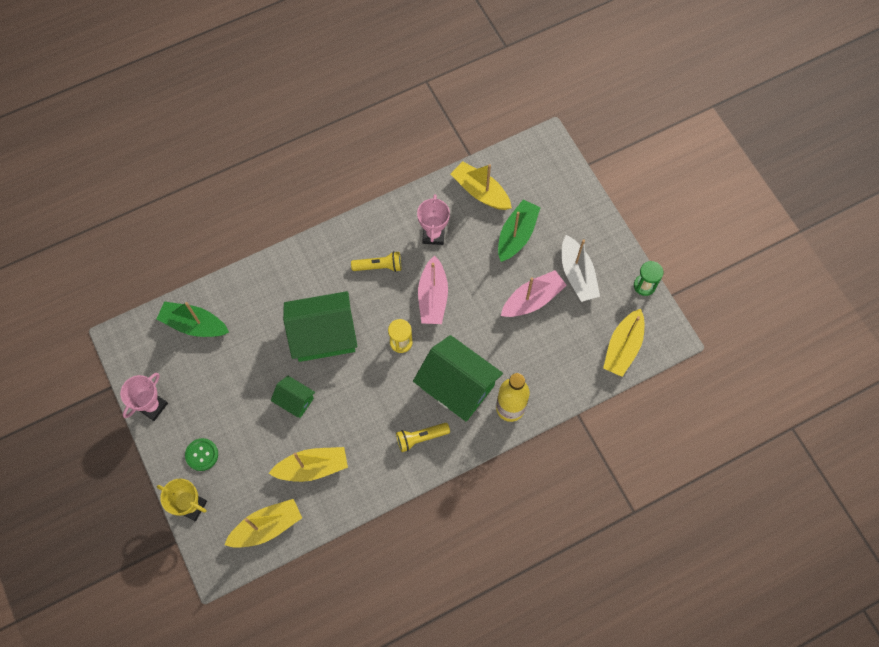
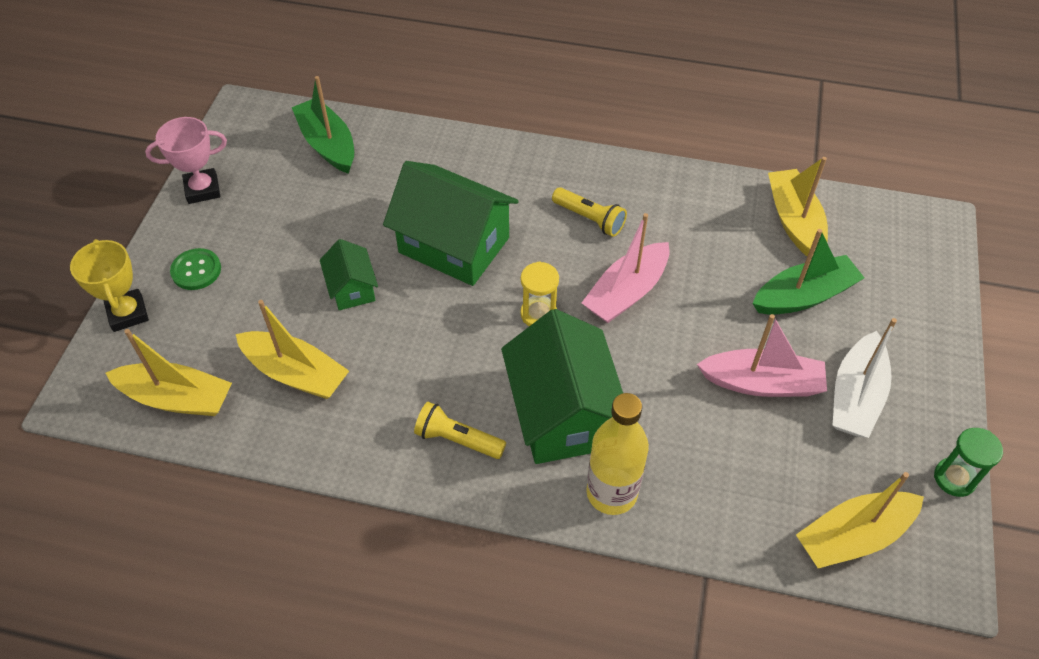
camera: 40 degrees right, 15 degrees down
(433, 235) = (690, 228): pink trophy -> none

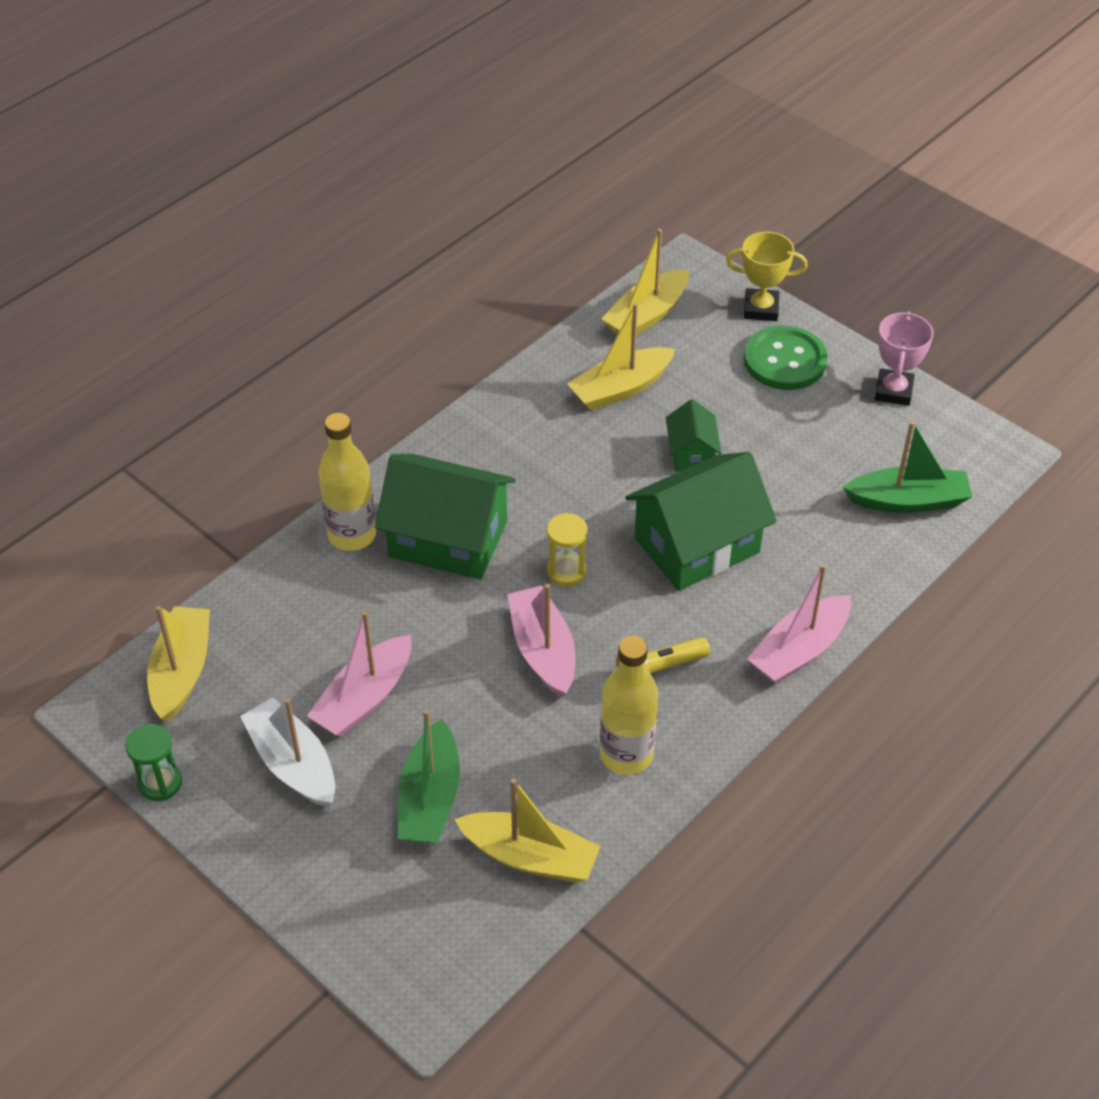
camera: 120 degrees right, 5 degrees down
(196, 270) = (784, 360): green button -> green button, size x1.67
(352, 288) = (691, 453): green house -> green house turned 75 degrees clockwise
(457, 439) = (478, 462): yellow flashlight -> none
(515, 153) = (799, 650): none -> pink boat
(675, 207) = (626, 754): none -> yellow bottle

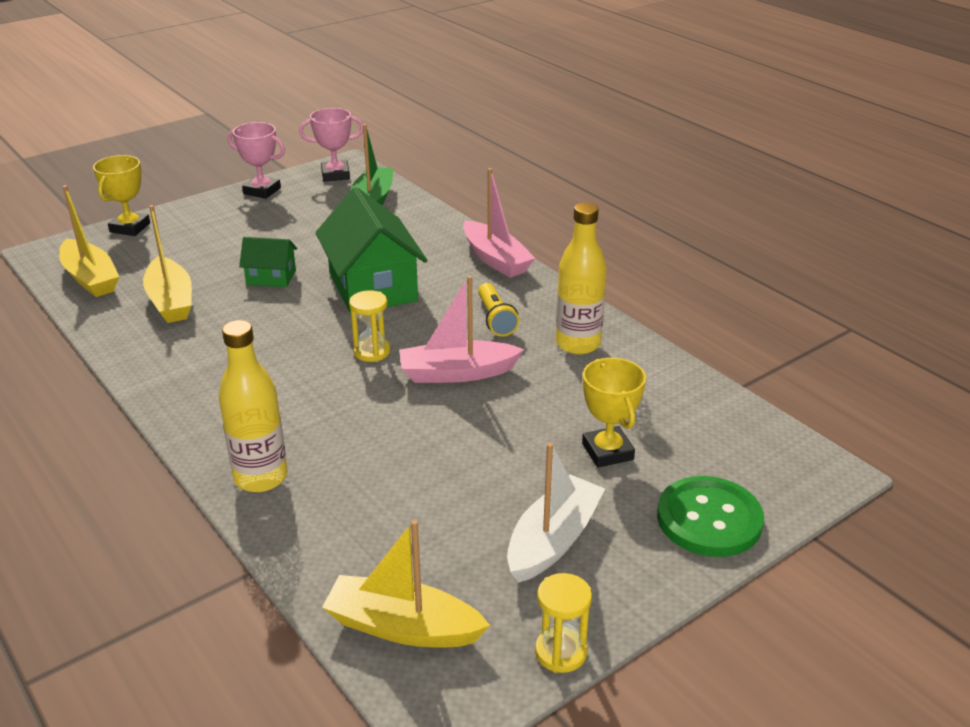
camera: 80 degrees left, 15 degrees down
(160, 783) = (561, 652): green hourglass -> yellow hourglass
(293, 764) = (553, 540): white boat -> white boat turned 150 degrees clockwise
(365, 698) = (481, 484): pink boat -> none
(430, 798) = (607, 451): green boat -> yellow trophy
(448, 539) = (299, 414): green house -> none
(530, 857) = (674, 402): yellow boat -> none
(784, 360) = (197, 226): green button -> green button (709, 519)
(968, 448) = (335, 175): none -> pink trophy

